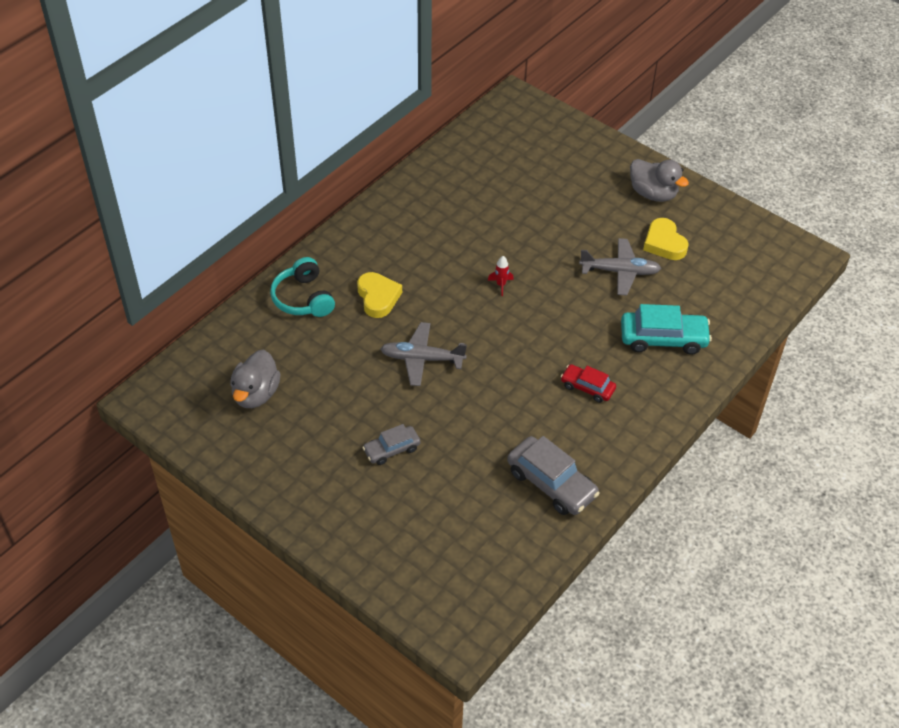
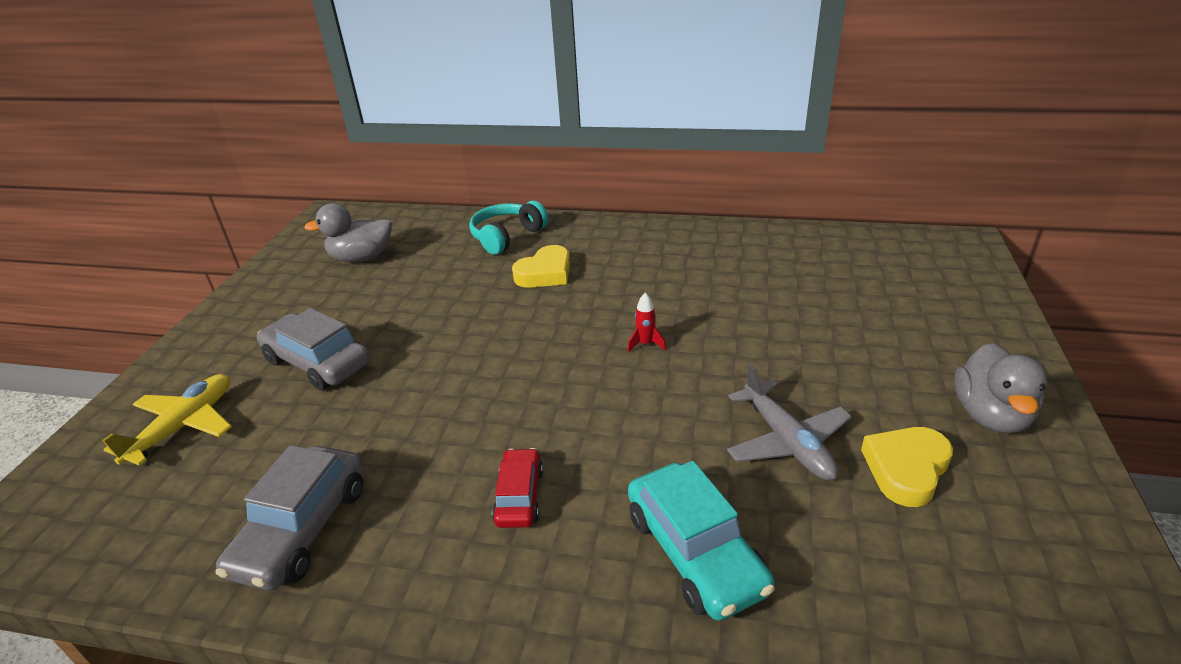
camera: 65 degrees right, 15 degrees down
(392, 449) = (317, 362): grey car -> grey car, size x1.67
(412, 531) = (184, 426): none -> yellow plane
(421, 359) = (474, 332): grey plane -> none

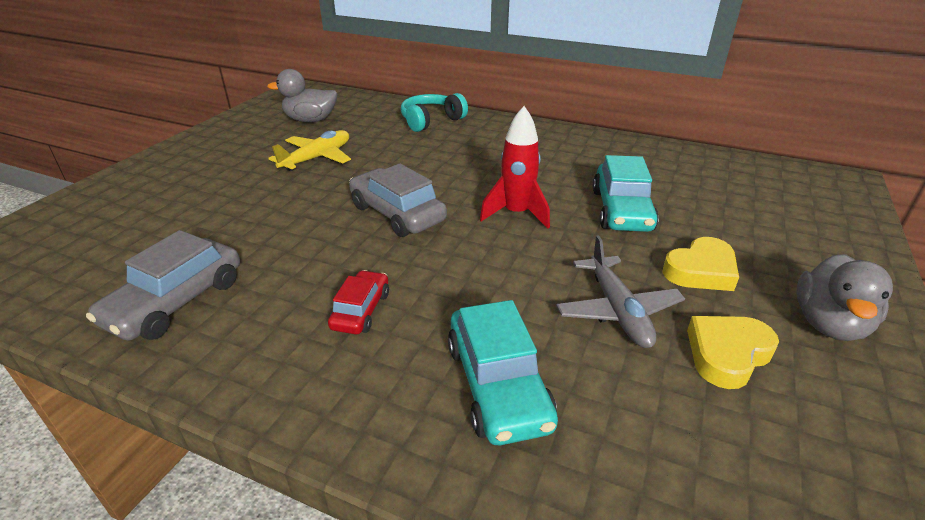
camera: 10 degrees right, 0 degrees up
(184, 426) = (125, 213): yellow plane -> yellow plane (317, 158)
(317, 362) = (244, 186): grey car -> grey car (397, 214)
(545, 273) = (451, 150): yellow heart -> yellow heart (701, 271)
(645, 344) = (516, 214): red rocket -> red rocket, size x2.01
(755, 320) = (621, 210): none -> turquoise car

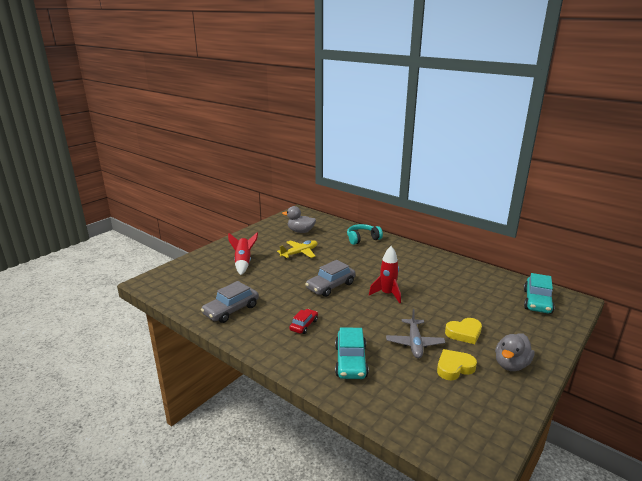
camera: 15 degrees right, 10 degrees down
(198, 191) = (243, 263): none -> red rocket
(397, 214) = (330, 286): grey car -> grey car turned 105 degrees counterclockwise
(621, 210) = (441, 300): turquoise car -> turquoise car (537, 301)

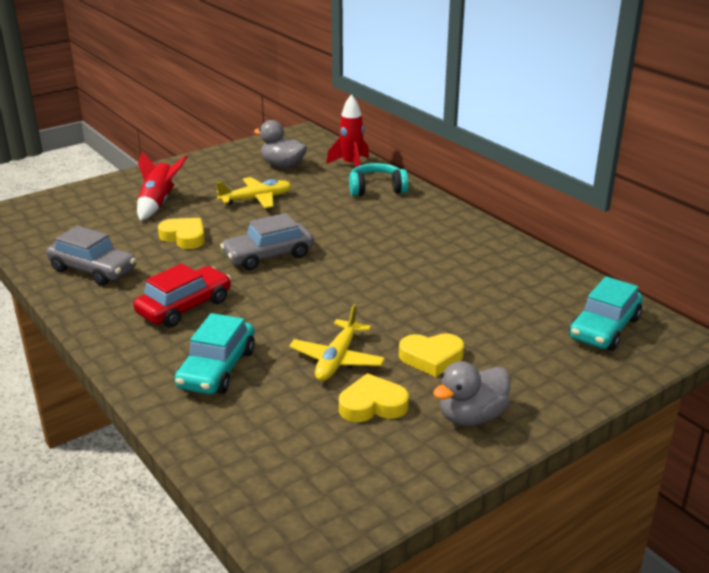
camera: 15 degrees right, 5 degrees up
(231, 310) = (93, 270): grey car -> grey car turned 120 degrees counterclockwise
(273, 281) = (184, 237): none -> yellow heart
(304, 325) = (184, 307): red car -> red car, size x1.67
(387, 294) = (350, 280): red rocket -> red rocket (351, 165)
(414, 343) = (337, 359): grey plane -> yellow plane

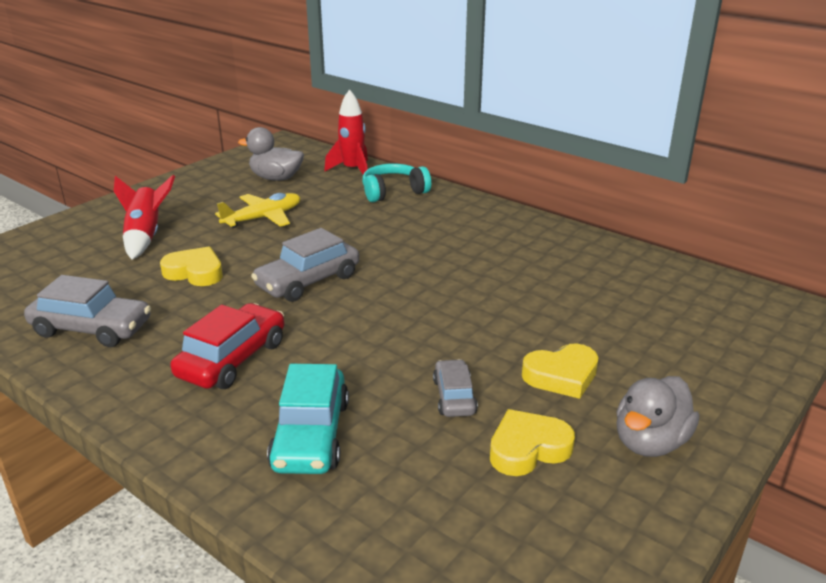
camera: 15 degrees left, 0 degrees up
(337, 359) = (454, 397): yellow plane -> grey car
(604, 328) = (721, 311): turquoise car -> none

